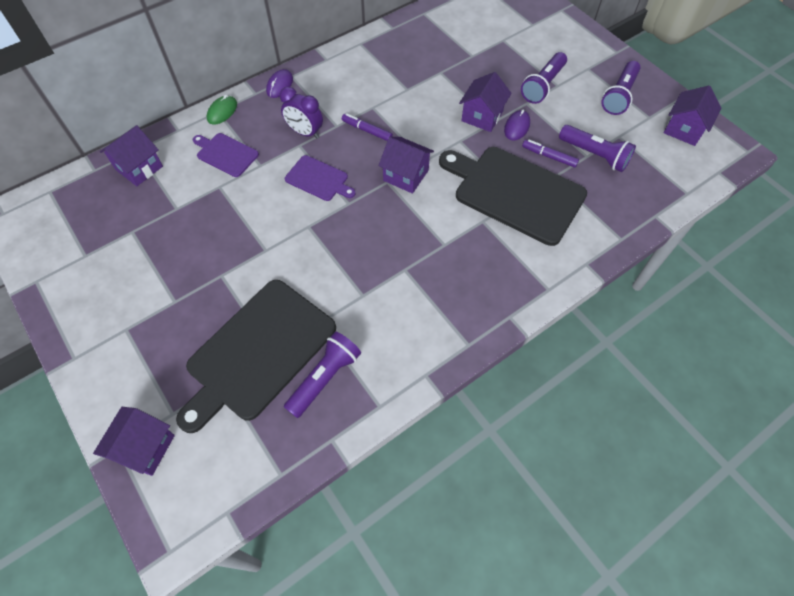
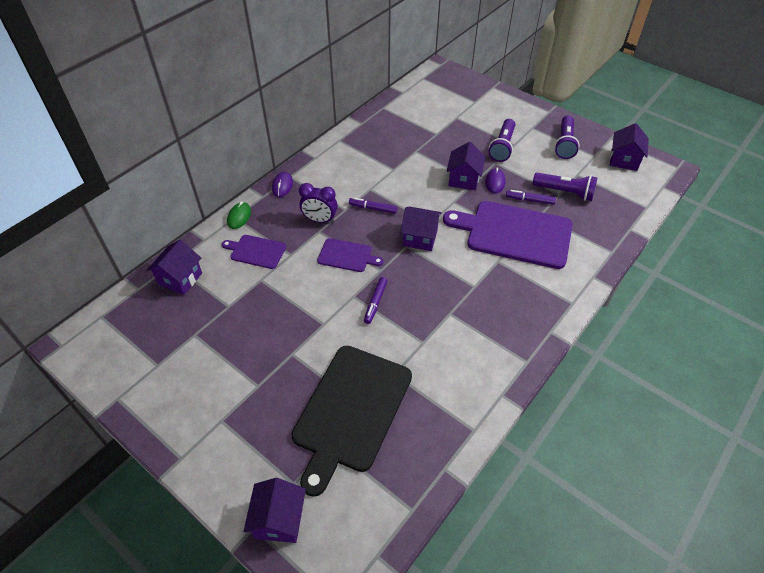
camera: 15 degrees left, 10 degrees down
(325, 378) = (418, 418): purple flashlight -> none
(329, 239) = (375, 303): none -> purple marker
(515, 192) = (514, 233): black cutting board -> purple cutting board

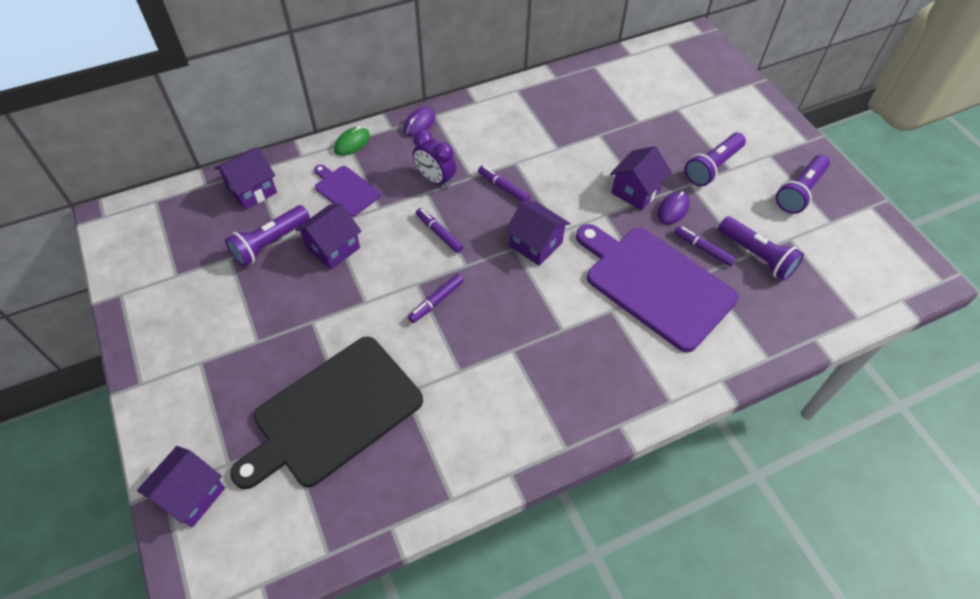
camera: 25 degrees right, 5 degrees up
(221, 311) = (270, 243): none -> purple flashlight
(347, 256) = (439, 233): purple cutting board -> purple marker
(624, 160) = (869, 242): purple house -> purple house (333, 248)

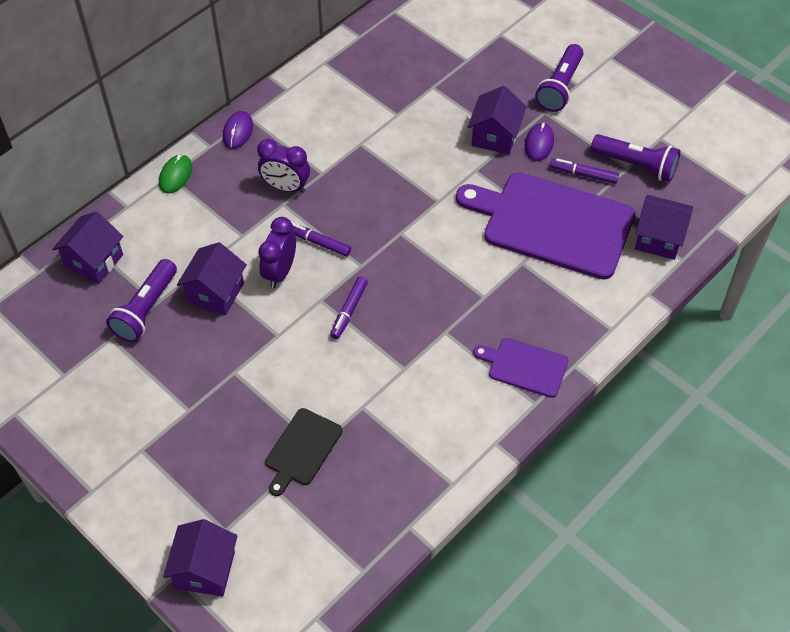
camera: 20 degrees left, 0 degrees up
(332, 413) = (302, 450): black cutting board -> black cutting board, size x0.49
(345, 189) = (196, 228): purple cutting board -> purple cutting board (524, 366)
(394, 248) = (280, 272): none -> purple clock
(503, 187) = (360, 174): purple marker -> none
(536, 244) = (420, 222): purple house -> purple house (658, 239)
(799, 192) = (652, 87): purple flashlight -> none

